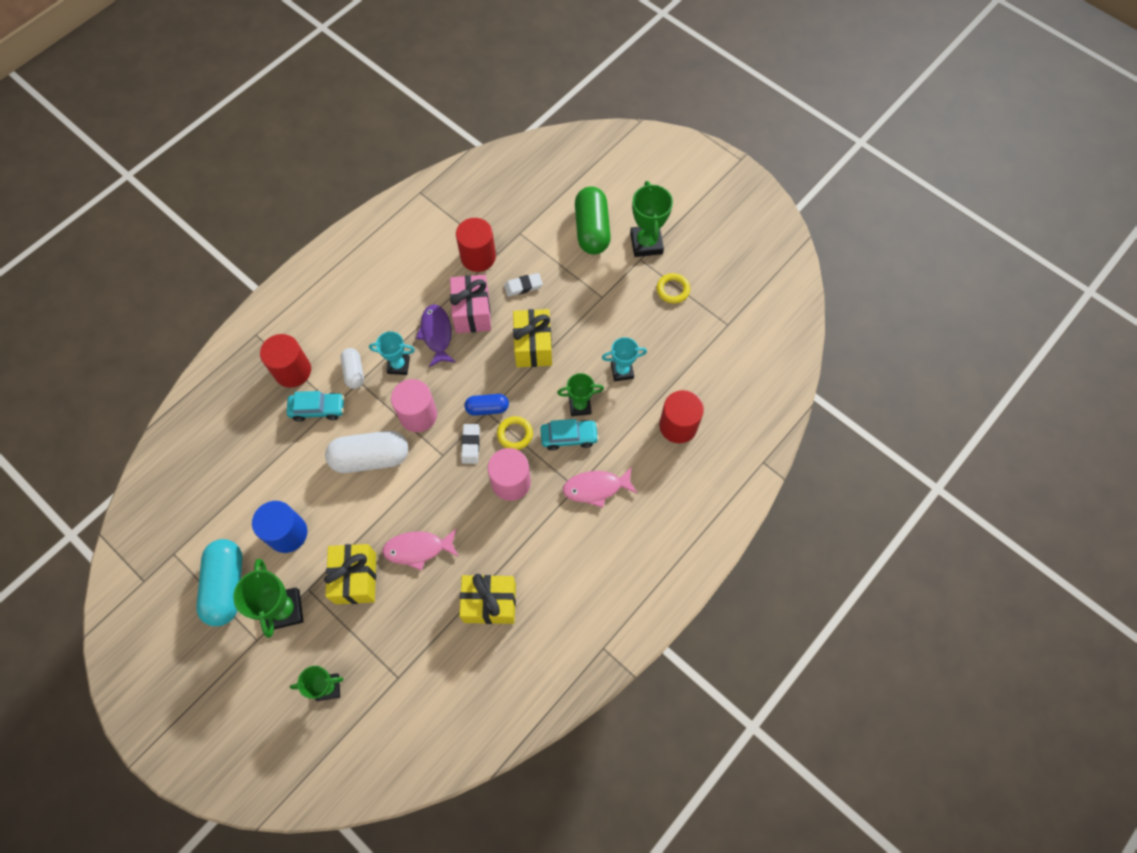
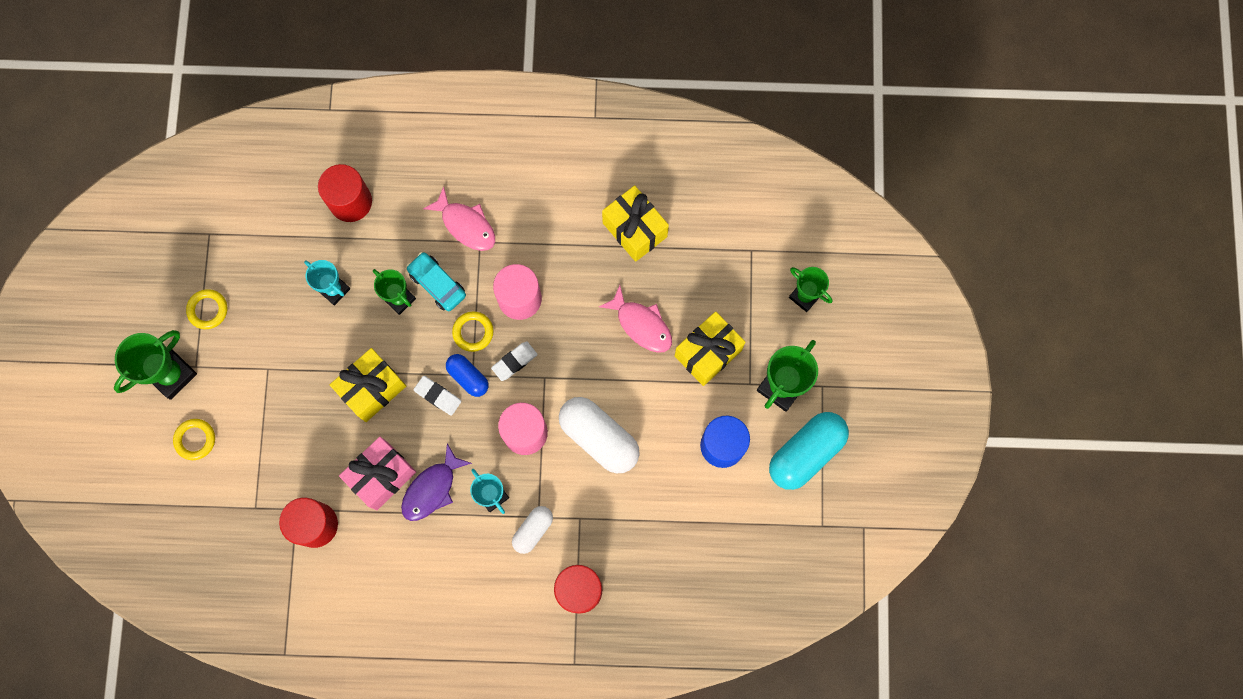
camera: 130 degrees left, 10 degrees up
(318, 409) = (595, 529): turquoise car -> none
(523, 286) = (314, 452): white eraser -> white eraser (438, 396)
(592, 229) = (195, 440): green capsule -> yellow ring

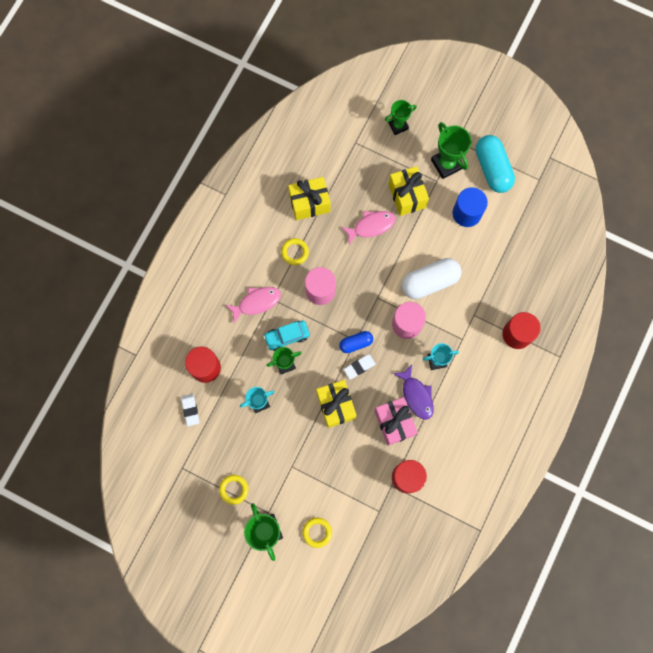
camera: 65 degrees left, 0 degrees up
(473, 332) = (328, 328): yellow ring -> yellow ring (295, 252)
(514, 362) = (359, 311): white eraser -> white eraser (190, 410)
(533, 530) = (469, 345): white capsule -> none

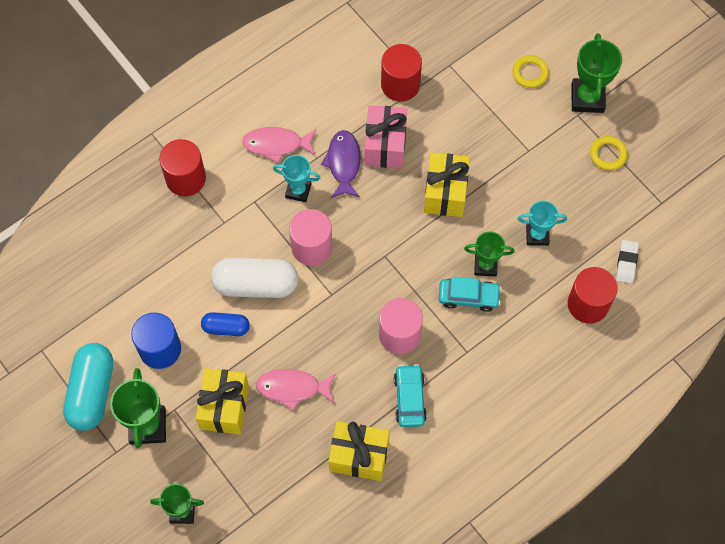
camera: 155 degrees left, 10 degrees down
(256, 302) = (489, 356): pink fish -> pink fish (276, 144)
(295, 252) = (409, 398): yellow ring -> turquoise car
(356, 343) = (386, 252): blue capsule -> blue capsule (226, 327)
(359, 367) = (395, 223): white eraser -> none

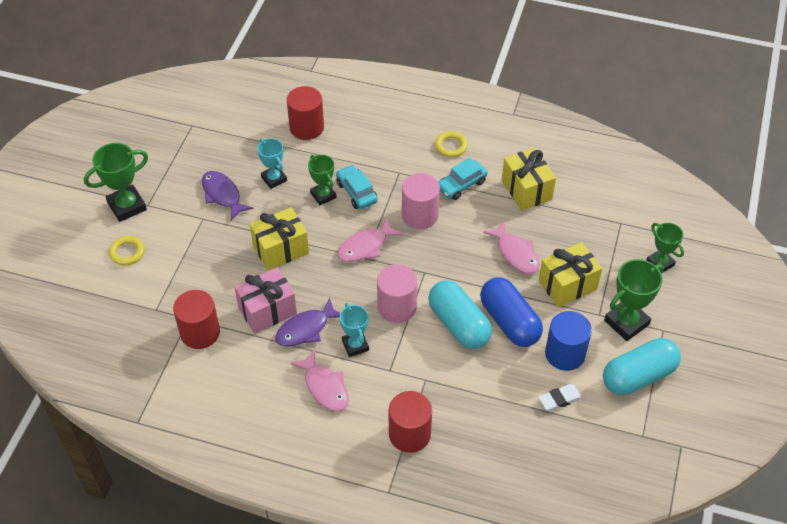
camera: 125 degrees left, 15 degrees down
(226, 327) = (509, 322): blue capsule -> blue capsule, size x1.79
(256, 285) = (459, 324): white capsule -> turquoise capsule
(397, 264) = (365, 246): none -> pink fish
(547, 181) = (222, 195): none -> purple fish
(608, 154) = (172, 171): yellow ring -> yellow ring (451, 146)
(626, 263) = (257, 122): white eraser -> white eraser (559, 399)

